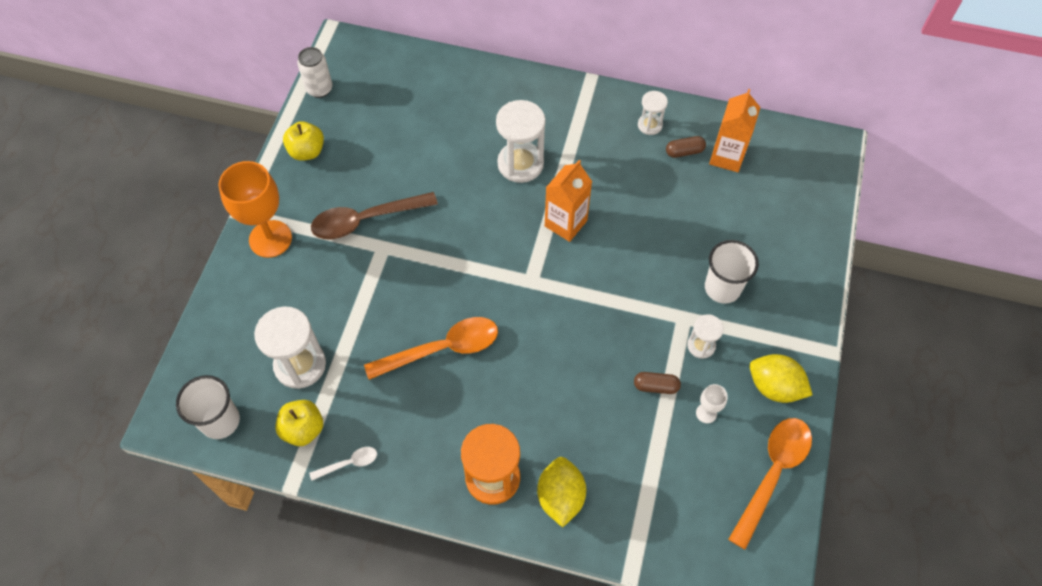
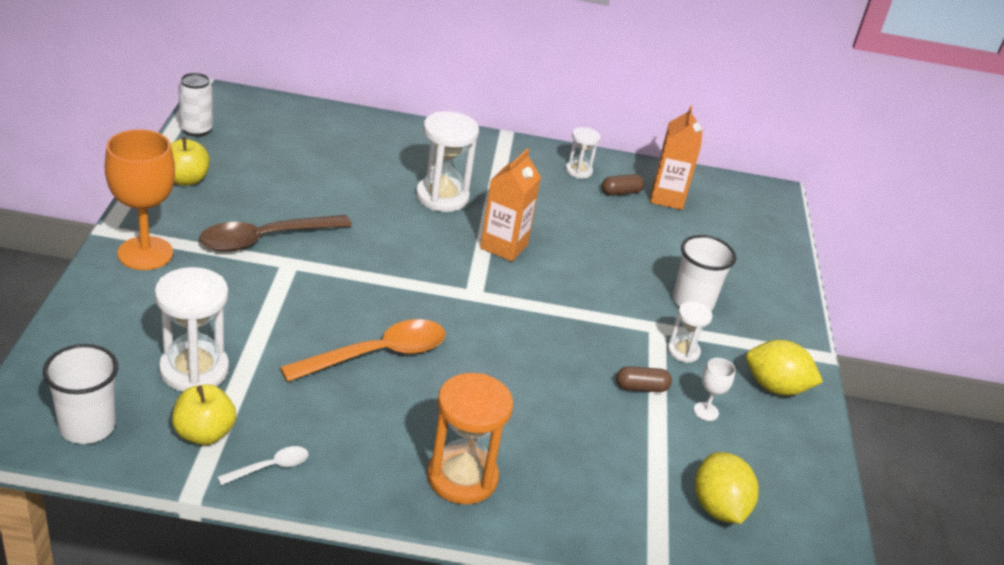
camera: 15 degrees left, 25 degrees down
(560, 497) = (552, 495): yellow lemon -> yellow lemon (718, 507)
(772, 474) = (797, 466): orange spoon -> none

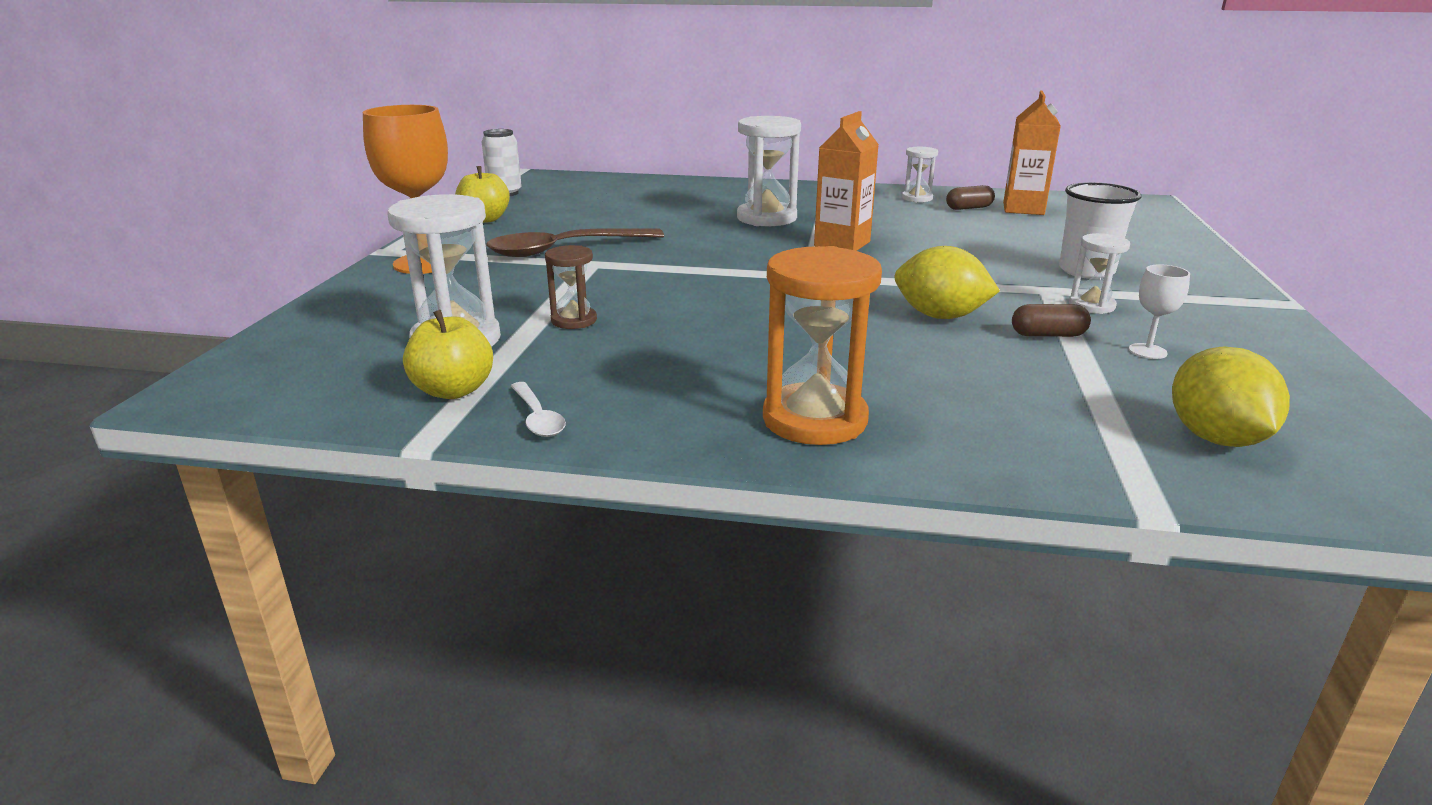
camera: 10 degrees right, 10 degrees down
(87, 426) = (299, 389): white cup -> none
(270, 467) = (537, 418): white spoon -> white spoon turned 90 degrees clockwise
(284, 348) = (574, 320): none -> brown hourglass
(376, 354) = (691, 321): orange spoon -> none
(775, 387) = (1233, 329): yellow lemon -> yellow lemon (940, 316)

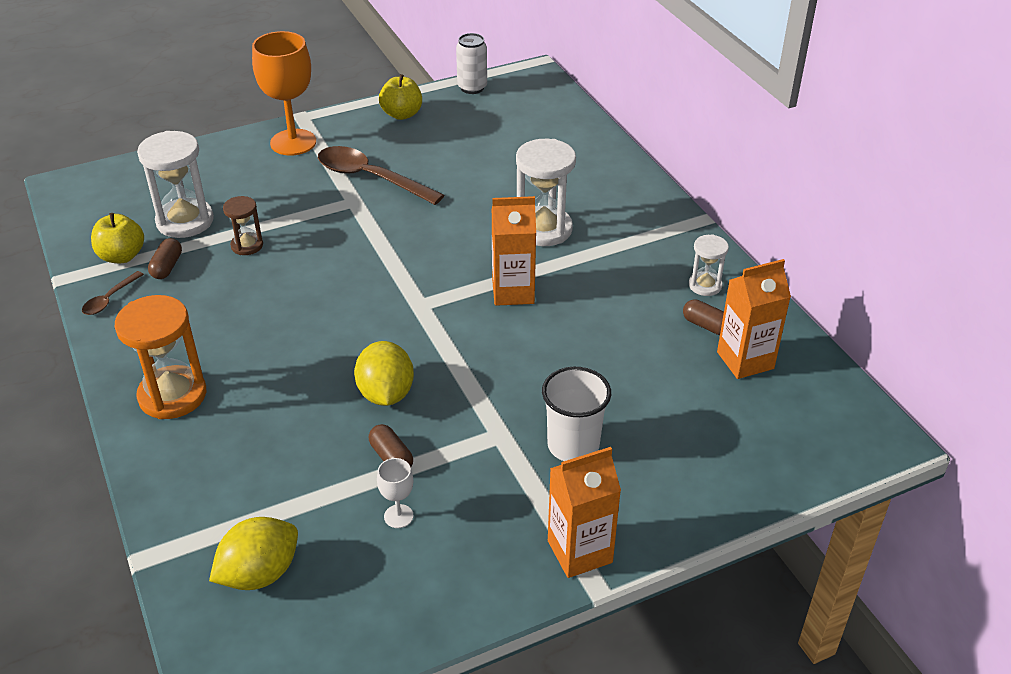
camera: 55 degrees right, 15 degrees up
(533, 369) = (167, 267): none -> brown capsule
(537, 418) = (110, 299): white spoon -> brown spoon
(1091, 306) = (480, 467): white hourglass -> none
(1236, 298) = (579, 551): none -> orange carton

